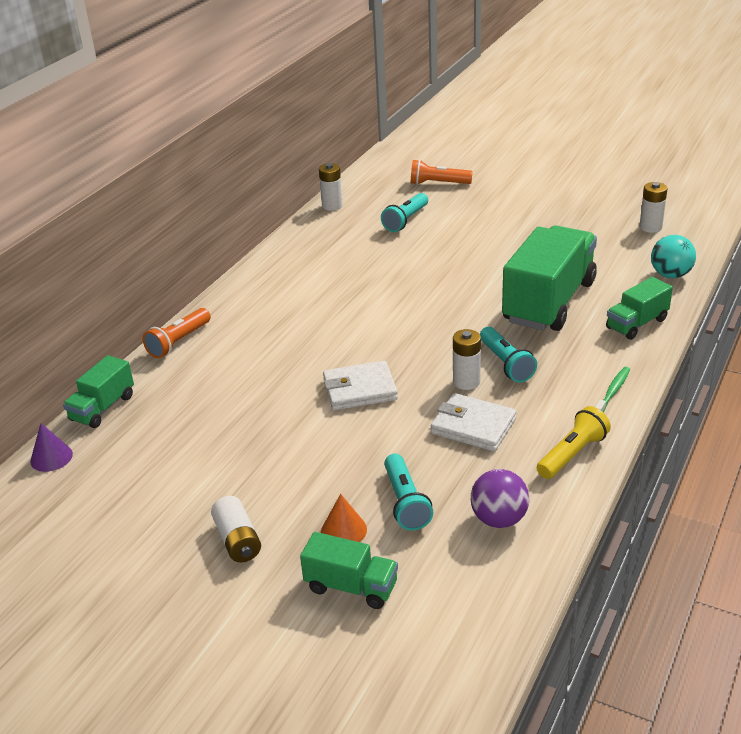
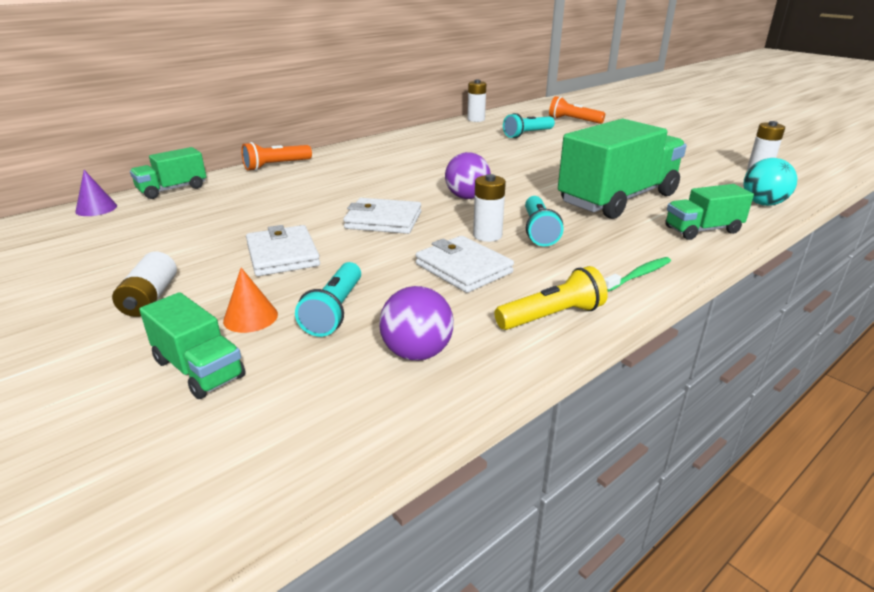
camera: 20 degrees right, 5 degrees down
(306, 458) = (283, 255): none -> white wallet
(413, 336) = (467, 197): none -> purple ball

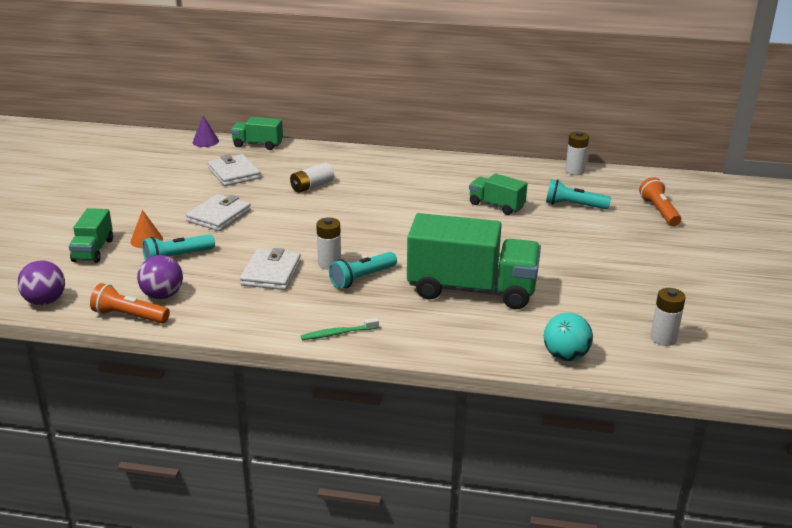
camera: 50 degrees right, 0 degrees up
(150, 298) = (135, 208): white battery -> white battery (312, 186)
(276, 166) = (340, 152): orange flashlight -> orange flashlight (129, 316)
(383, 220) = (304, 222): white wallet -> white wallet (234, 173)
(467, 197) = (385, 233): purple ball -> purple ball (45, 301)
(551, 316) = (244, 320): yellow flashlight -> none
(638, 275) = (338, 333): green toothbrush -> green toothbrush turned 150 degrees clockwise
(702, 230) = (457, 340): green truck -> green truck (496, 205)

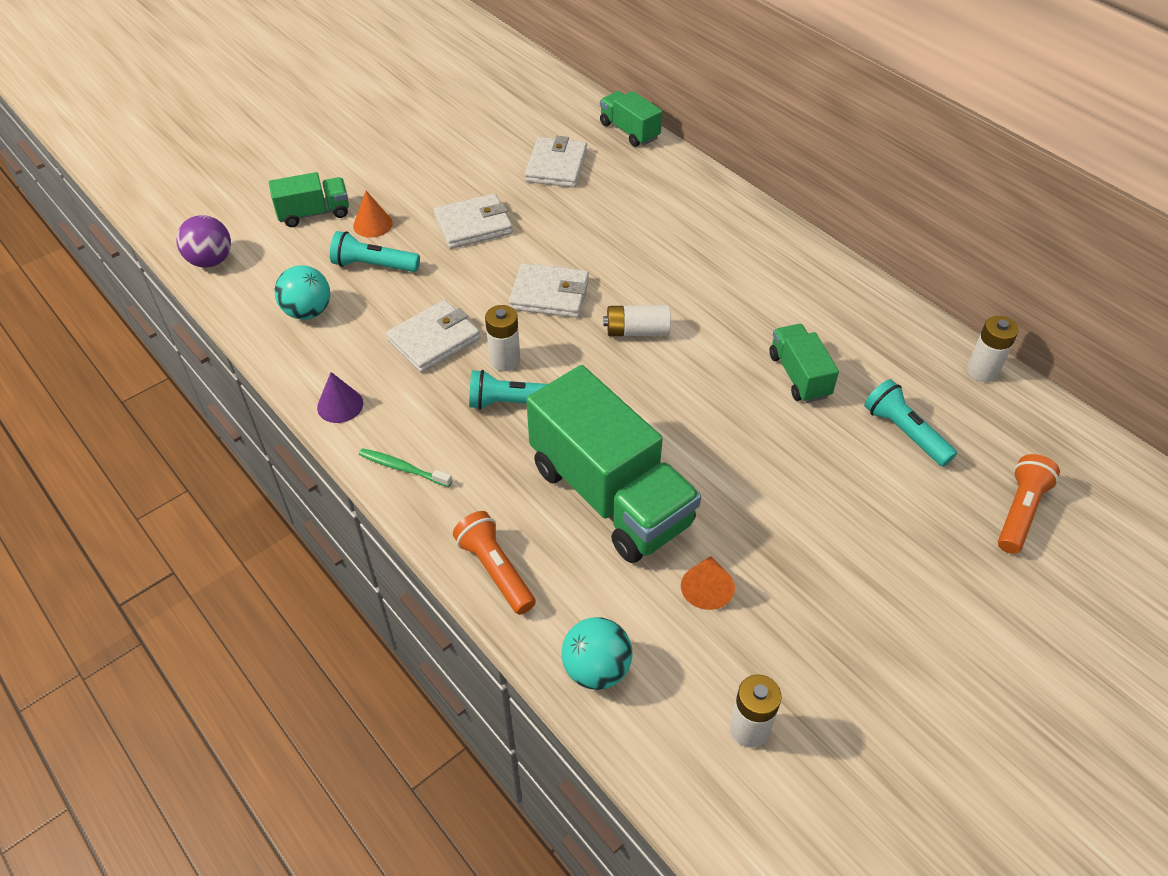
camera: 40 degrees right, 20 degrees up
(93, 250) = (314, 213): green truck -> green truck turned 150 degrees counterclockwise
(129, 316) = (254, 323): orange flashlight -> orange flashlight (496, 570)
(162, 295) = (308, 311): purple ball -> turquoise ball
(205, 141) = (580, 100): purple cone -> purple cone (340, 405)
(312, 186) = (616, 228): white battery -> white battery (637, 331)
(314, 227) = (549, 294): none -> white wallet
(571, 301) = (706, 589): none -> orange cone

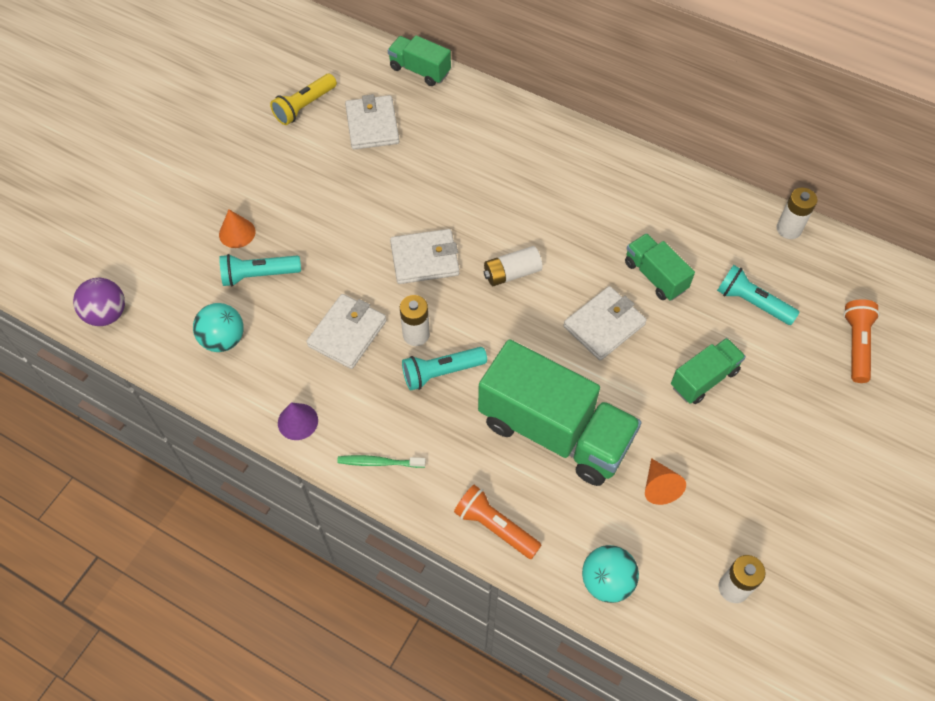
camera: 20 degrees left, 10 degrees up
(314, 213) = (177, 236): green truck -> green truck (704, 379)
(473, 225) = (327, 208): white wallet -> white wallet (604, 325)
(497, 135) = (304, 106): none -> yellow flashlight

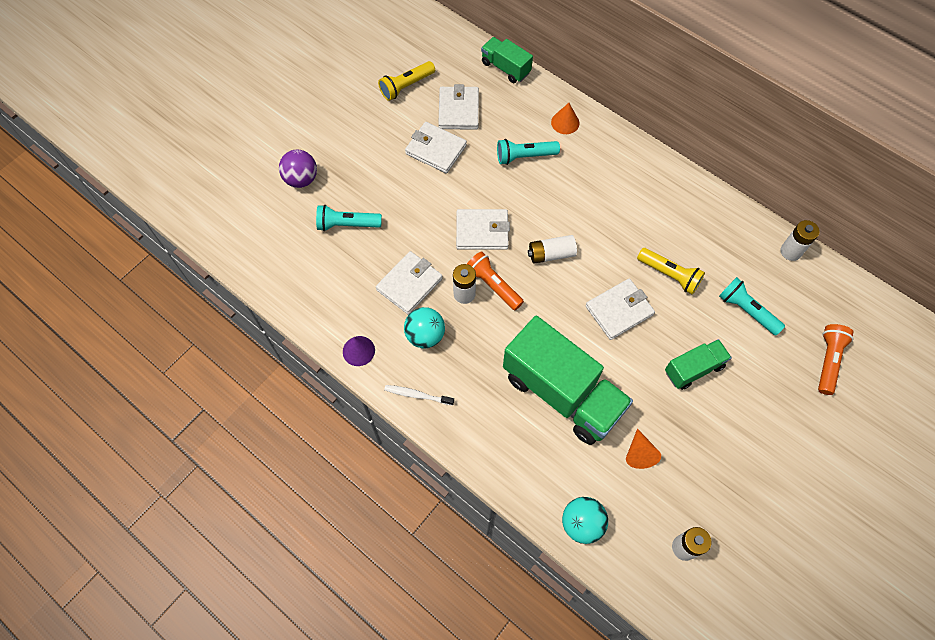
camera: 10 degrees right, 5 degrees up
(107, 314) = (224, 238): purple ball -> purple ball (301, 179)
(223, 339) = (311, 274): turquoise ball -> turquoise ball (425, 335)
(237, 233) = (335, 186): orange cone -> orange cone (565, 122)
(352, 173) = (436, 149): none -> white wallet
(379, 462) = (417, 395): green toothbrush -> white toothbrush
(441, 372) = (479, 329): turquoise flashlight -> turquoise flashlight (525, 156)
(495, 527) = (500, 463): orange flashlight -> orange flashlight (493, 285)
(655, 276) = (669, 275): green truck -> yellow flashlight

